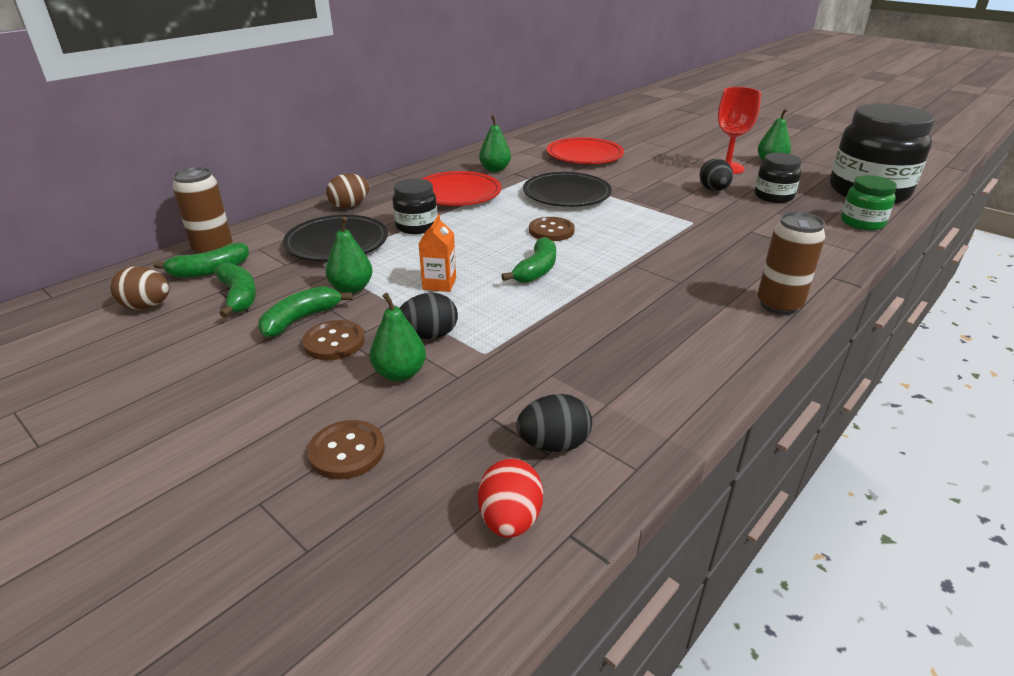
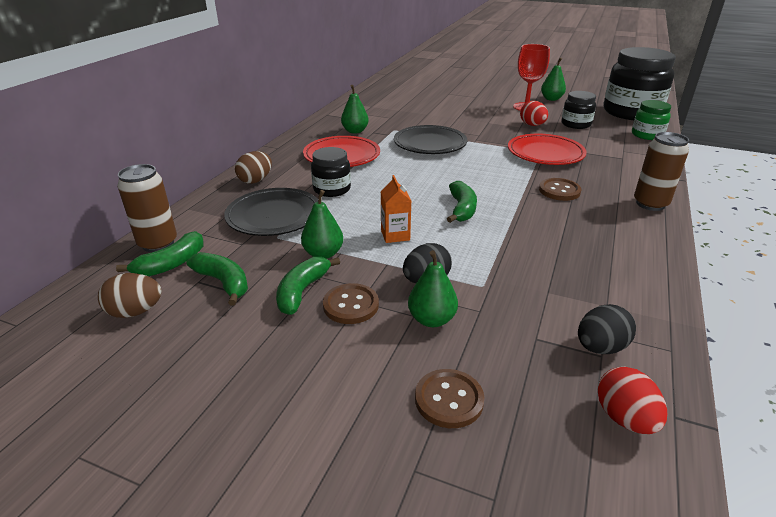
camera: 20 degrees left, 0 degrees up
(551, 231) = (444, 175): brown button -> brown button (559, 191)
(584, 155) = (416, 111): red plate -> red plate (545, 153)
(713, 190) = (532, 125): black egg -> red egg

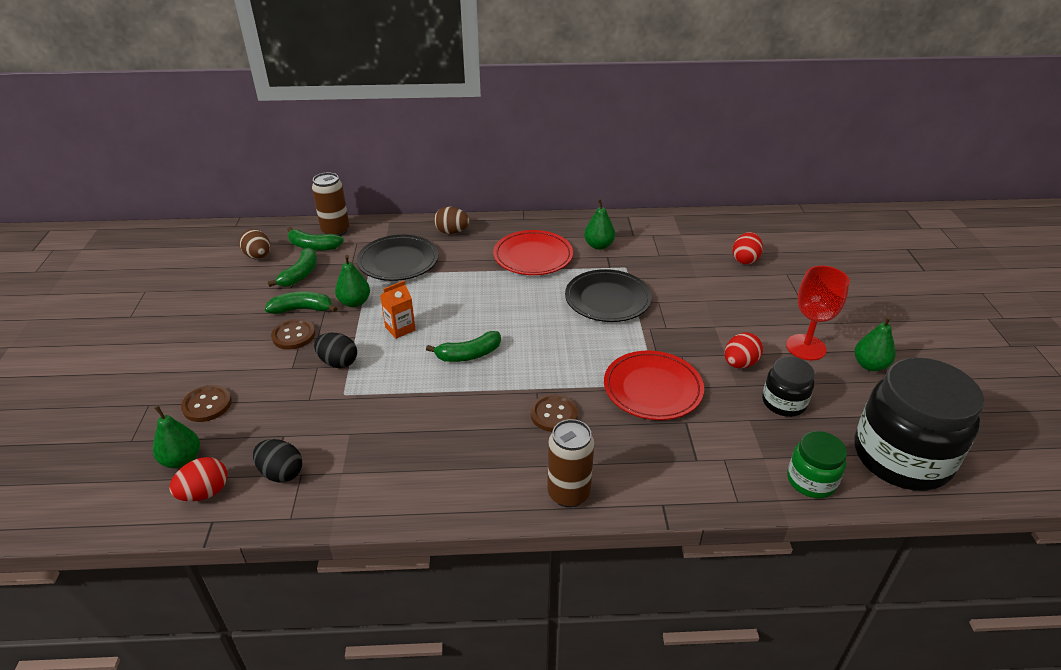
camera: 65 degrees right, 5 degrees up
(332, 189) = (461, 273): black jar -> none
(422, 98) = (745, 260): none -> red egg
(431, 319) = (289, 377): green pear -> green pear (182, 460)

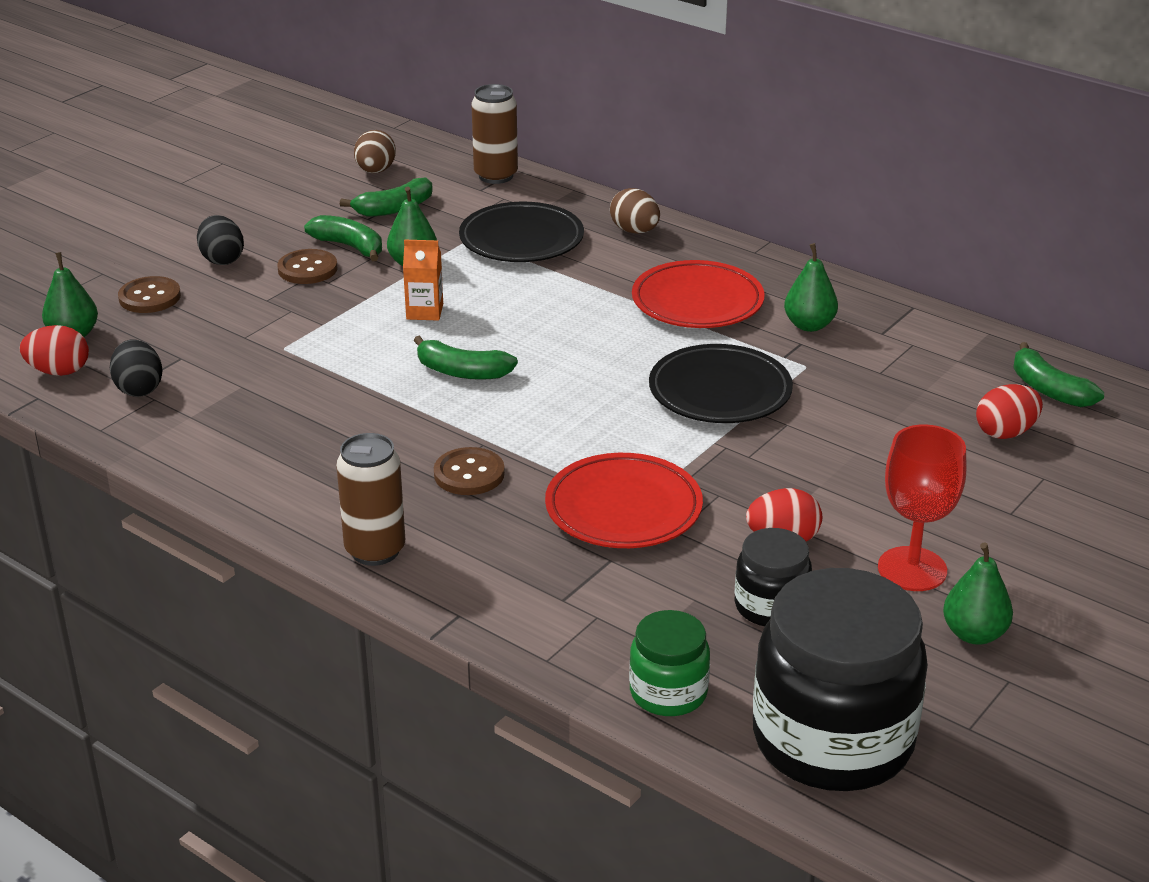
camera: 40 degrees right, 5 degrees down
(313, 246) = (448, 183): green banana -> green banana (1049, 389)
(338, 362) = (317, 315): black egg -> black egg (222, 259)

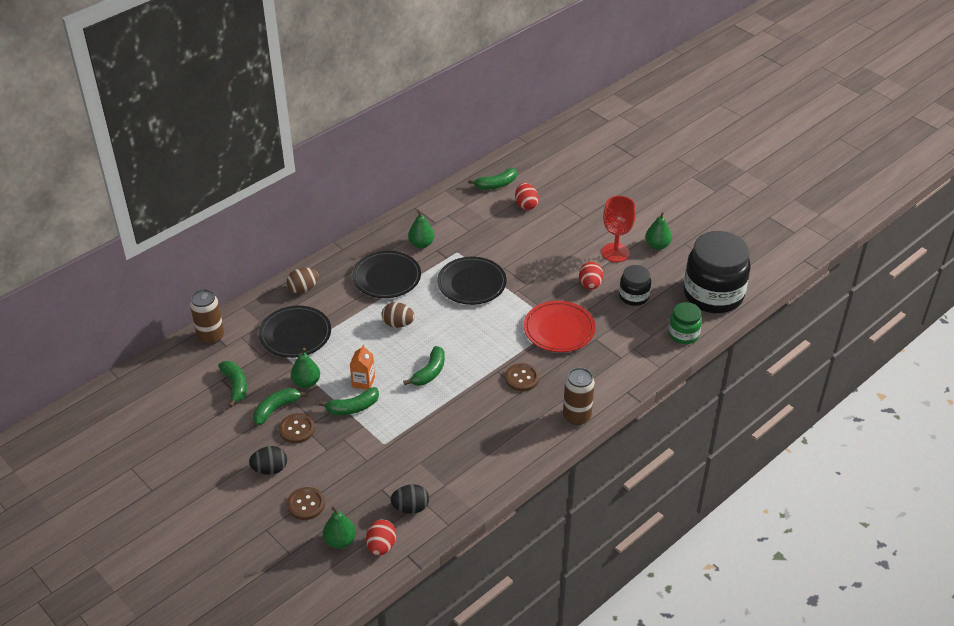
camera: 80 degrees left, 10 degrees up
(362, 310) = (353, 407): none -> green banana
(375, 171) = (180, 391): brown egg -> brown egg (398, 324)
(697, 301) = (386, 277): red plate -> black plate

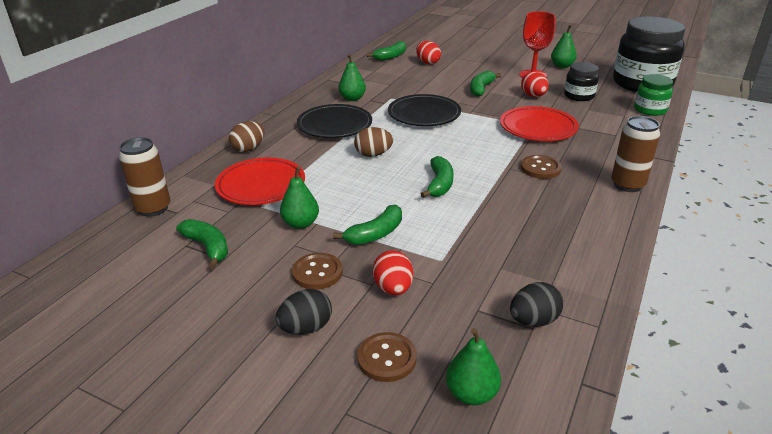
camera: 20 degrees left, 10 degrees down
(276, 409) = (276, 258): green banana -> green banana (481, 89)
(295, 335) = (261, 185): black plate -> red plate
(363, 382) = (370, 208): orange carton -> none
(381, 546) = (536, 382): red egg -> red egg (393, 288)

